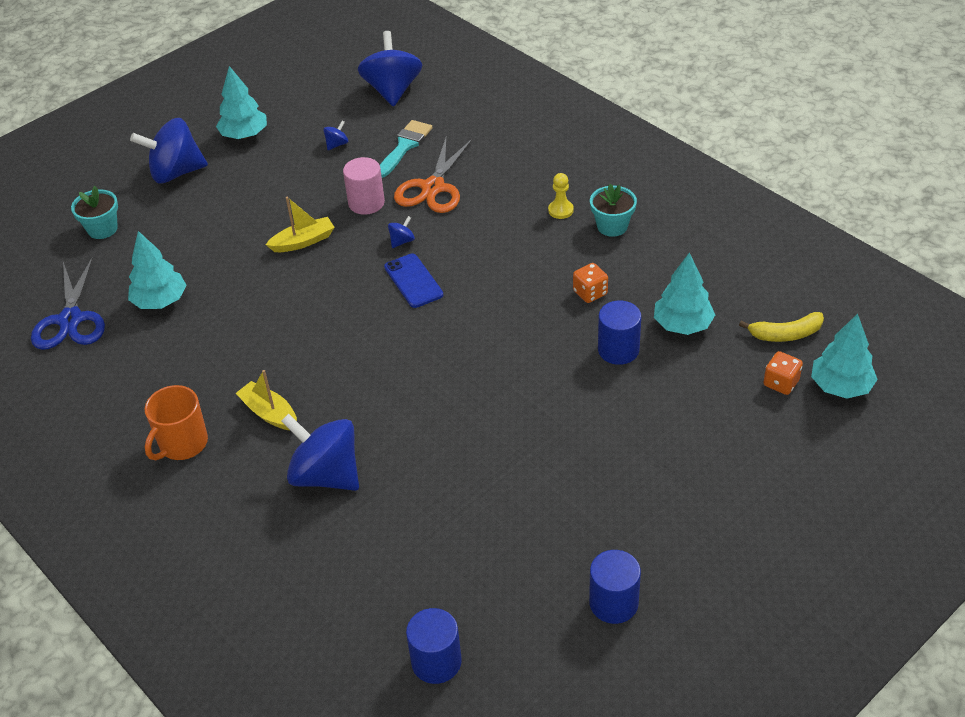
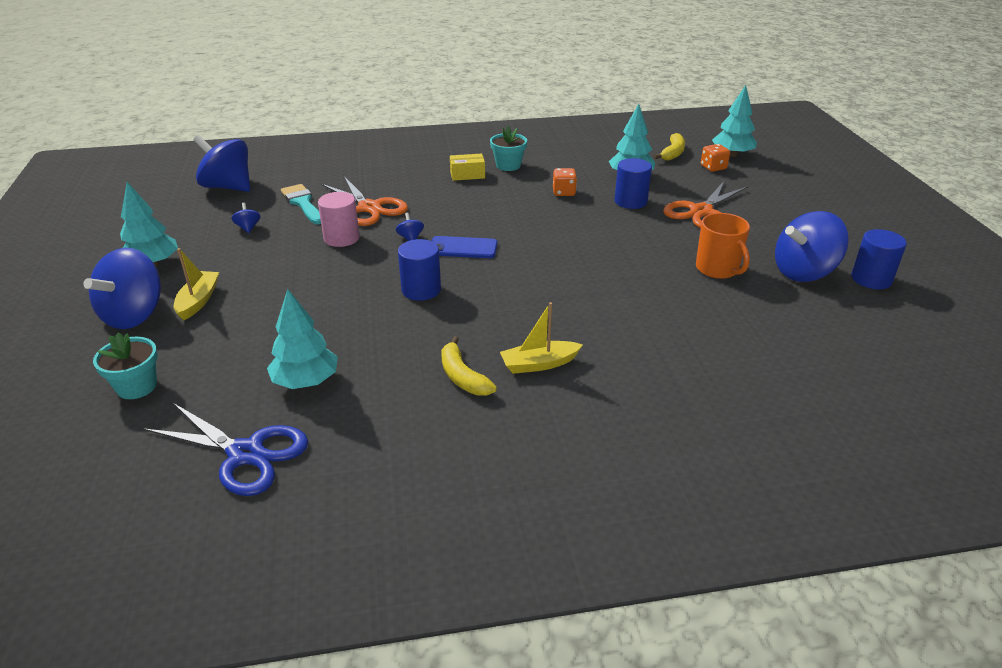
camera: 60 degrees left, 10 degrees down
(182, 444) = (527, 429): orange mug -> orange mug (718, 269)
(222, 378) = (462, 377): none -> yellow banana
(303, 241) = (343, 279): yellow boat -> yellow boat (198, 301)
(326, 475) = (645, 358): blue spinning top -> blue spinning top (803, 272)
(436, 662) = (895, 370): blue cylinder -> blue cylinder (421, 290)
(560, 210) = (467, 175): yellow pawn -> yellow box
(648, 413) = (701, 211): none -> orange scissors

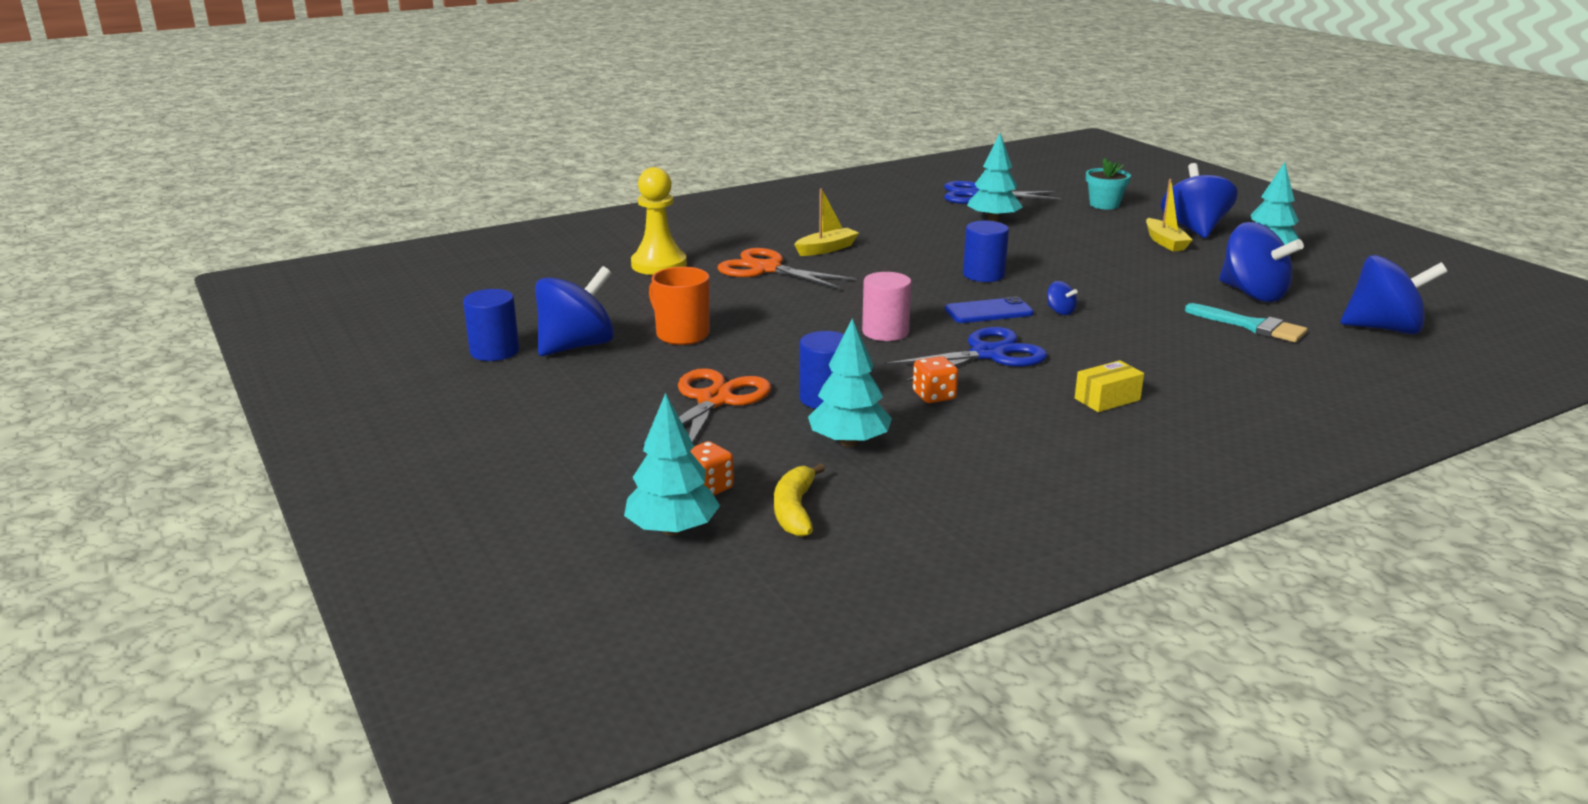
camera: 160 degrees right, 10 degrees down
(248, 228) = (1253, 294): blue spinning top -> blue spinning top, size x2.42
(341, 238) = (1134, 300): pink cylinder -> pink cylinder (885, 332)
(369, 208) = (1162, 334): orange scissors -> orange scissors (766, 269)
(462, 377) = (880, 236): yellow banana -> none
(503, 213) = (988, 354): none -> blue scissors
(508, 165) = (1066, 427): turquoise flower pot -> none
(735, 374) = (659, 265): none -> yellow pawn

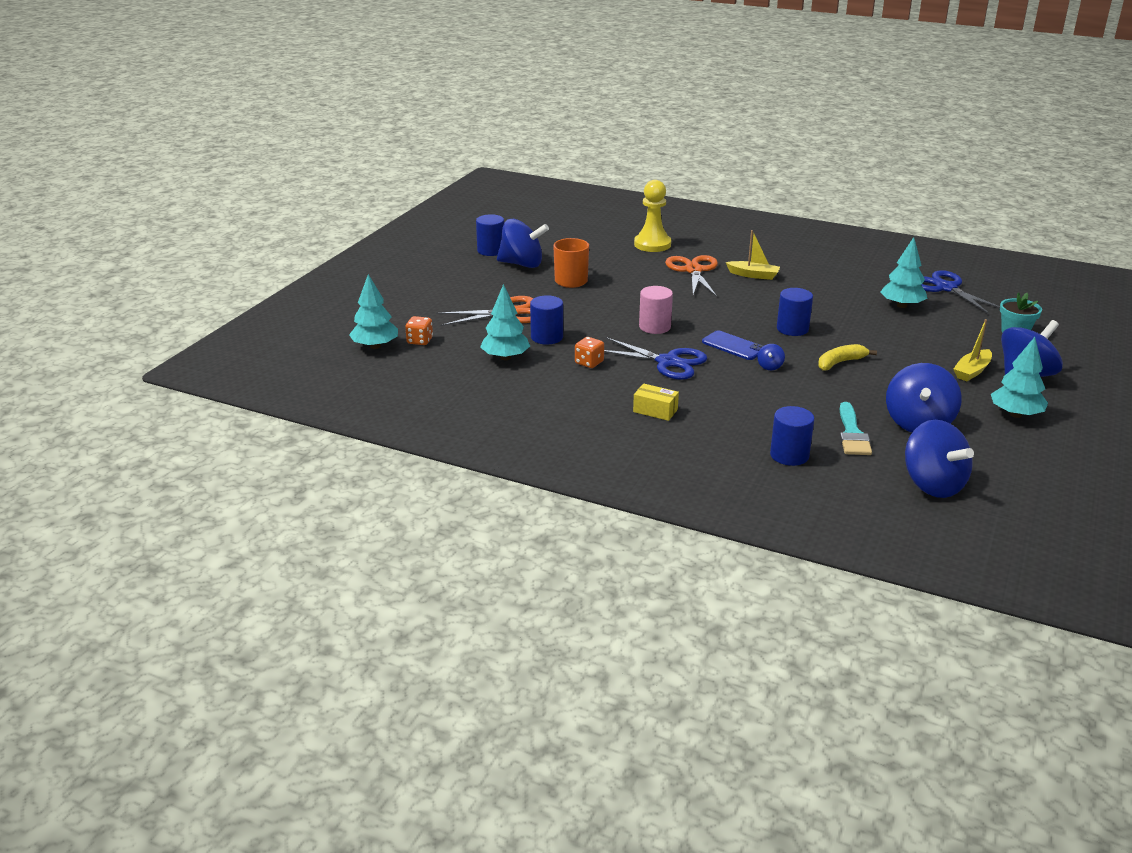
camera: 55 degrees right, 5 degrees up
(795, 510) = (422, 366): yellow banana -> yellow banana (840, 362)
(1277, 367) = (789, 455): none -> blue cylinder

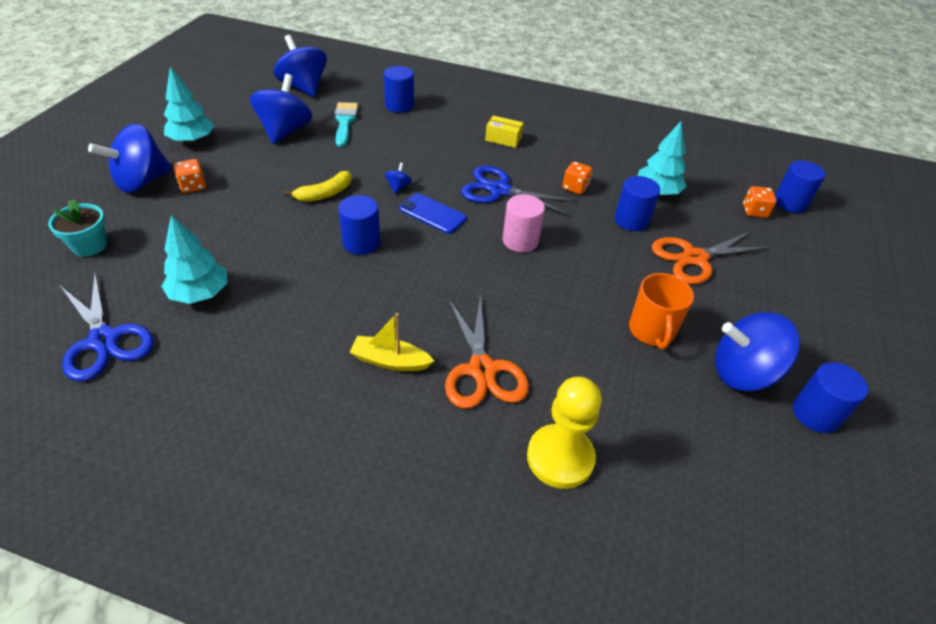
camera: 170 degrees right, 15 degrees up
(375, 346) = (790, 203): turquoise tree -> blue cylinder
(972, 371) = (193, 186): yellow boat -> orange dice

